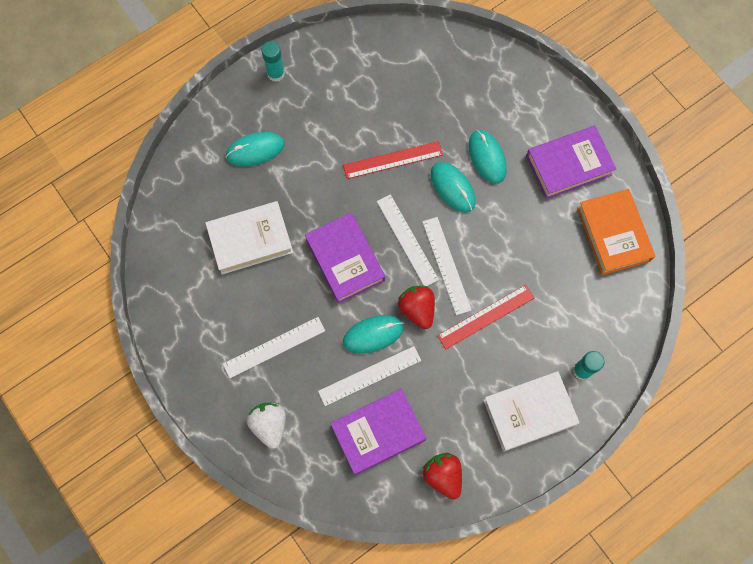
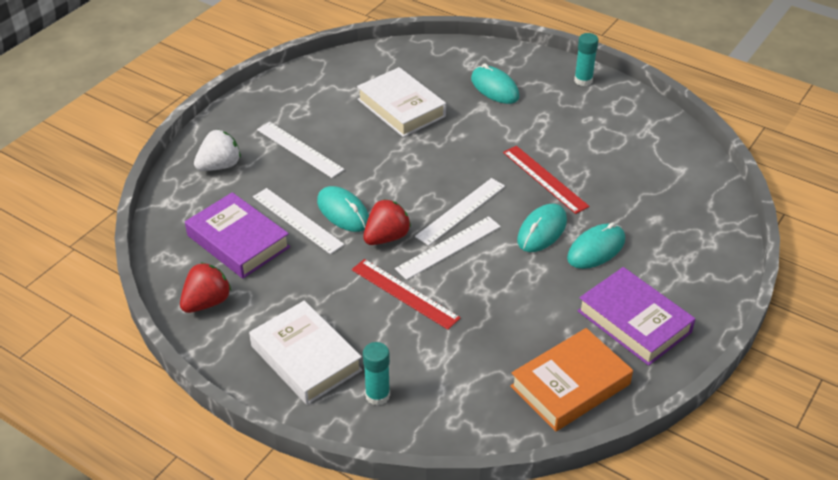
camera: 70 degrees right, 30 degrees down
(345, 260) = (414, 173): purple book -> none

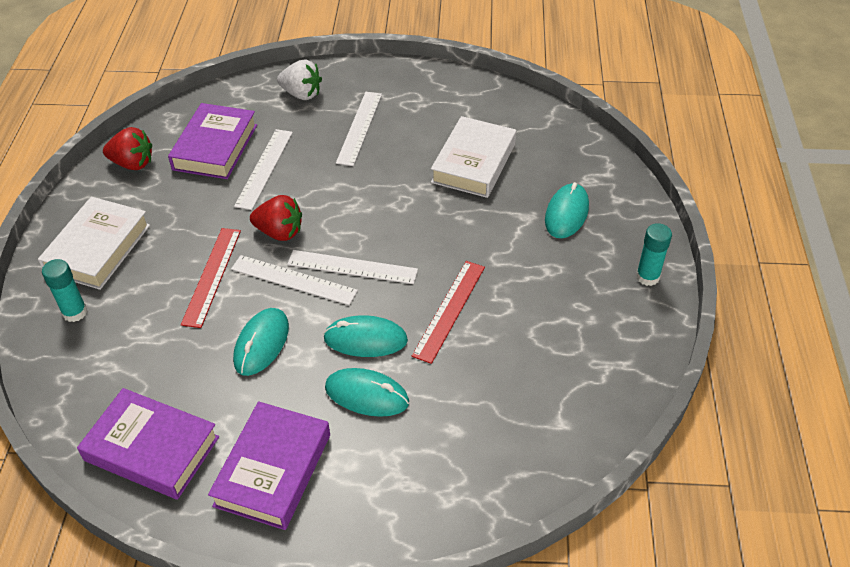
camera: 60 degrees right, 5 degrees up
(343, 212) = (295, 190): turquoise mouse -> turquoise mouse (261, 343)
(570, 385) = (152, 448): orange book -> purple book

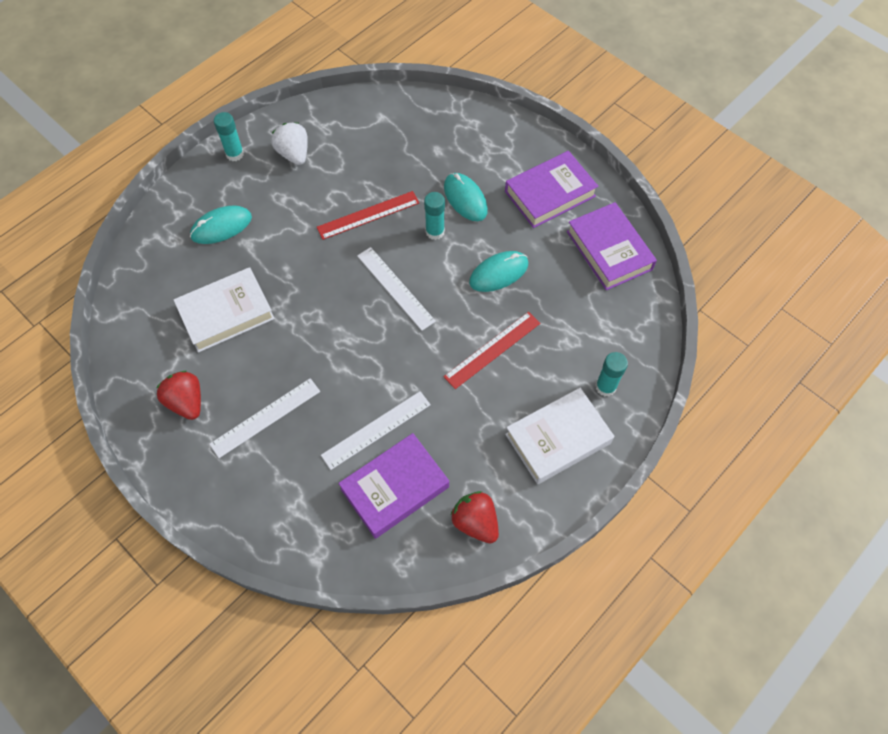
camera: 140 degrees left, 15 degrees up
(279, 232) = (417, 354): red strawberry -> red strawberry (186, 402)
(293, 280) = (441, 306): white ruler -> none
(302, 94) = (270, 501): white strawberry -> white strawberry (294, 154)
(365, 339) = (435, 232): turquoise mouse -> turquoise glue stick

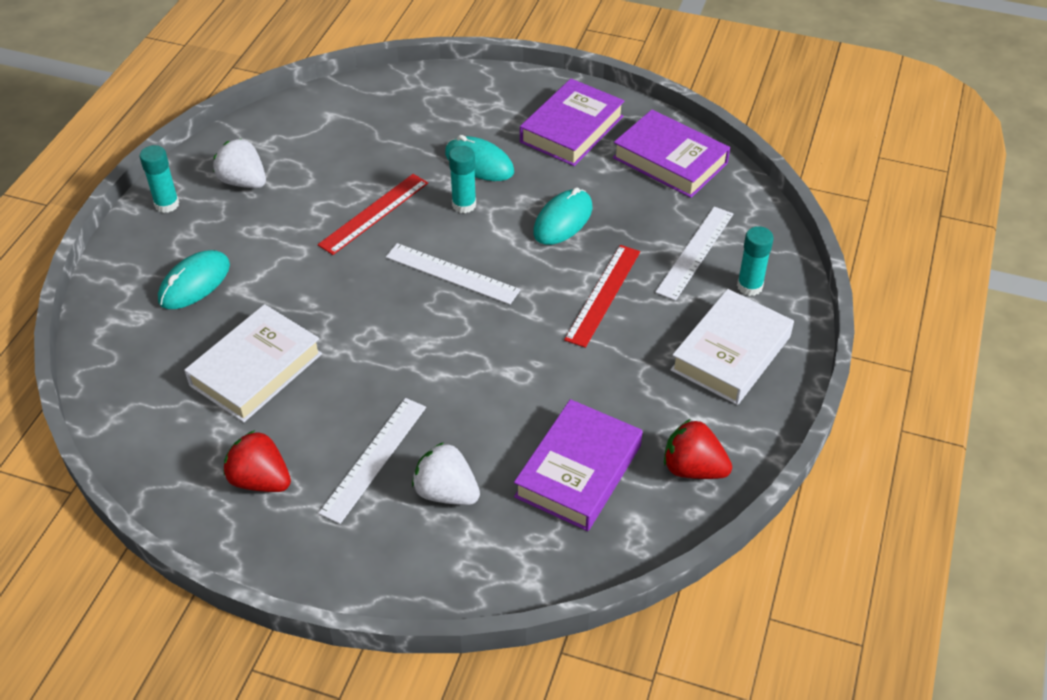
camera: 25 degrees left, 15 degrees down
(298, 465) = (446, 492): none -> white strawberry
(376, 429) = (519, 421): white ruler -> white ruler (695, 252)

